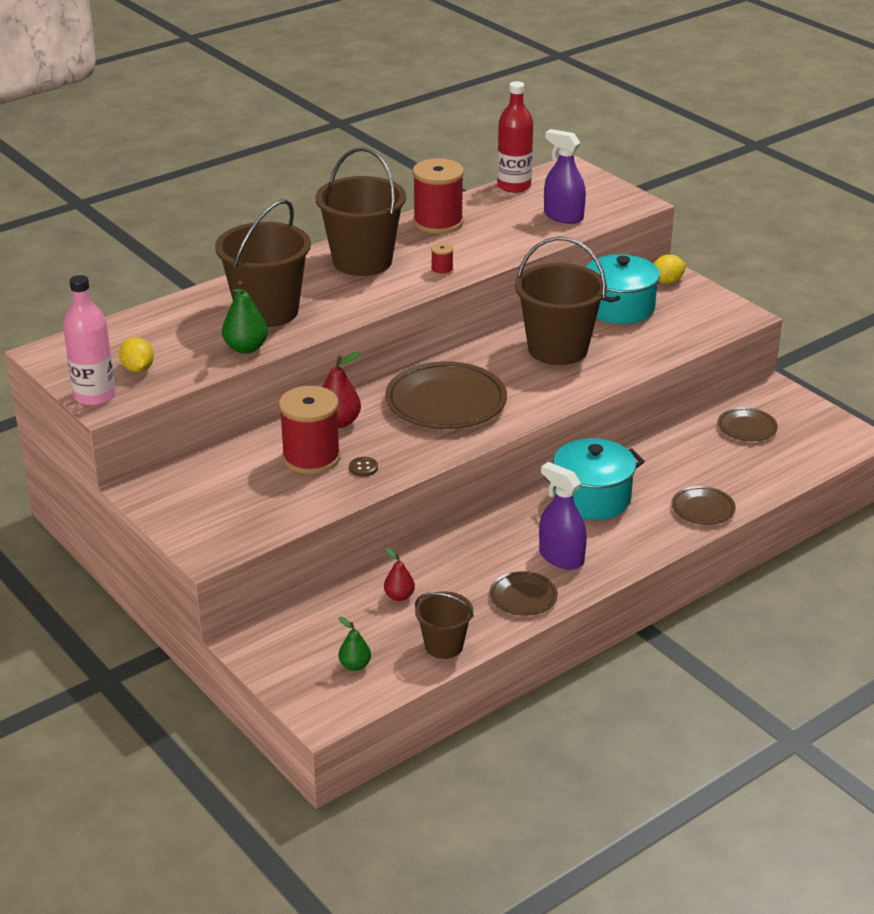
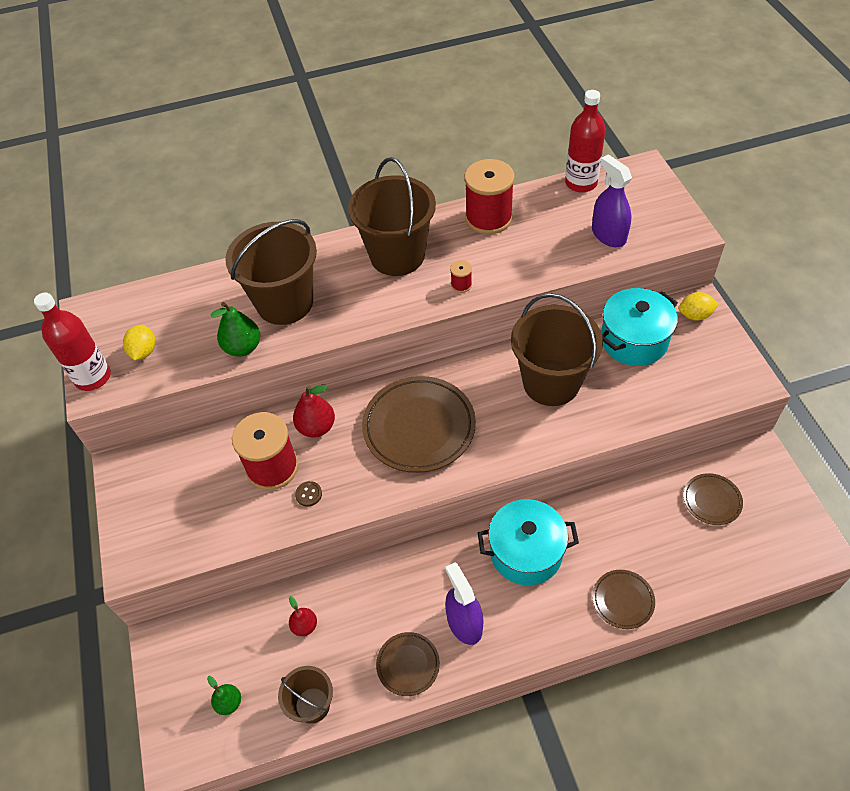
camera: 25 degrees right, 20 degrees up
(94, 396) = (93, 377): pink bottle -> red bottle

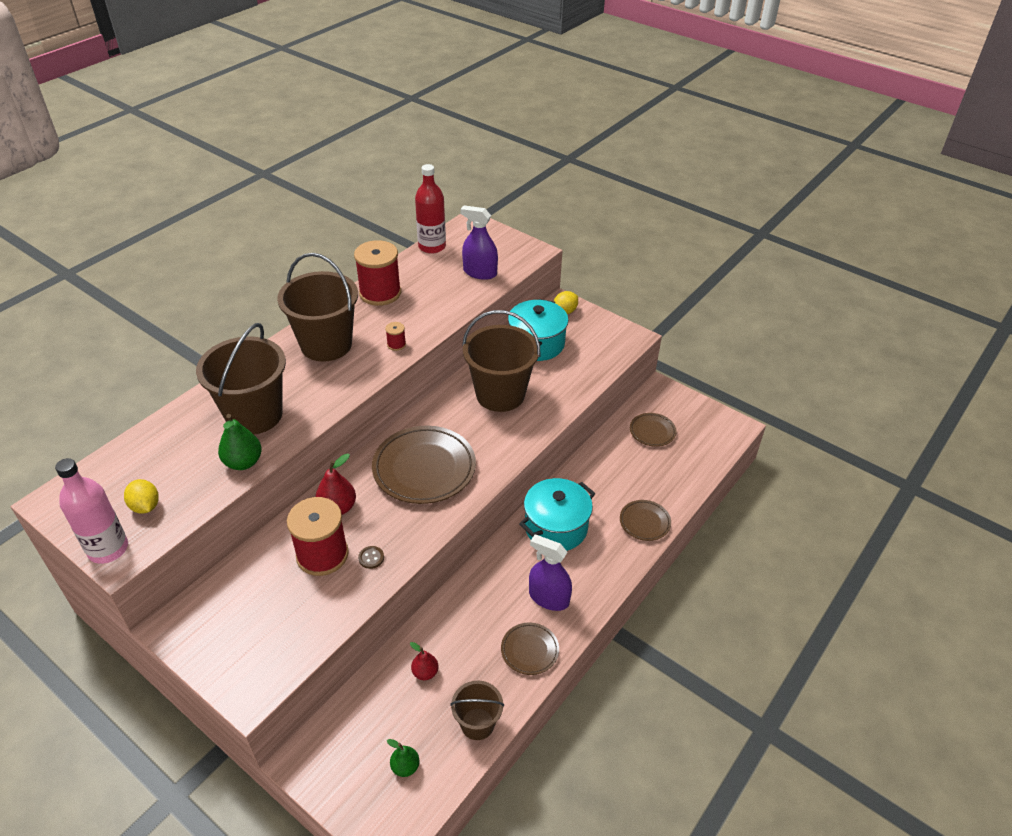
camera: 40 degrees left, 10 degrees down
(93, 377) = (108, 549): red bottle -> pink bottle

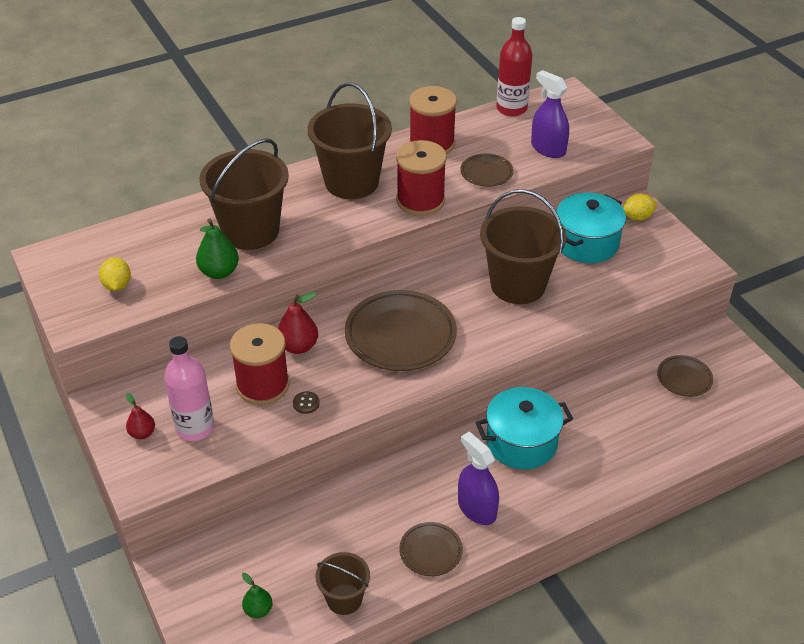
camera: 25 degrees right, 0 degrees up
(108, 549) = (70, 312): pink bottle -> pink bottle (195, 427)
(396, 344) = (420, 200): red spool -> red spool, size x2.37
(425, 672) = (318, 533): red pear -> red pear (142, 433)
(644, 522) = (622, 469): brown plate -> brown plate (486, 173)

